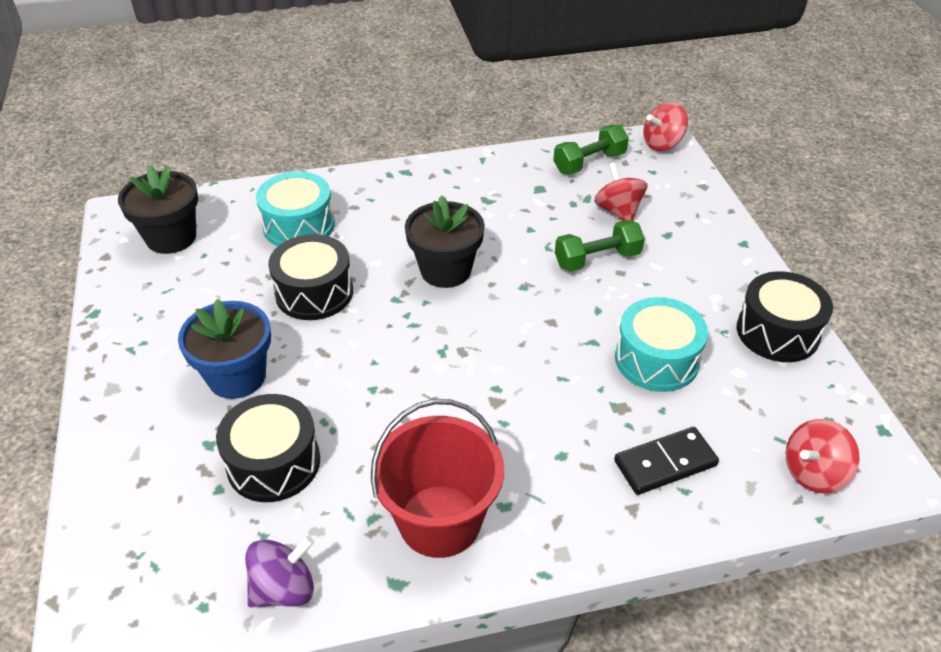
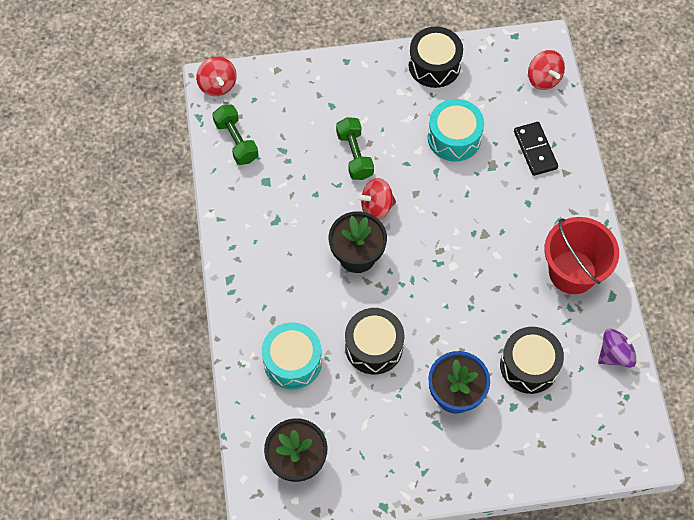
camera: 85 degrees left, 20 degrees up
(284, 589) = (615, 354): purple spinning top -> purple spinning top turned 90 degrees clockwise
(618, 211) = (301, 132): red spinning top -> red spinning top (376, 207)

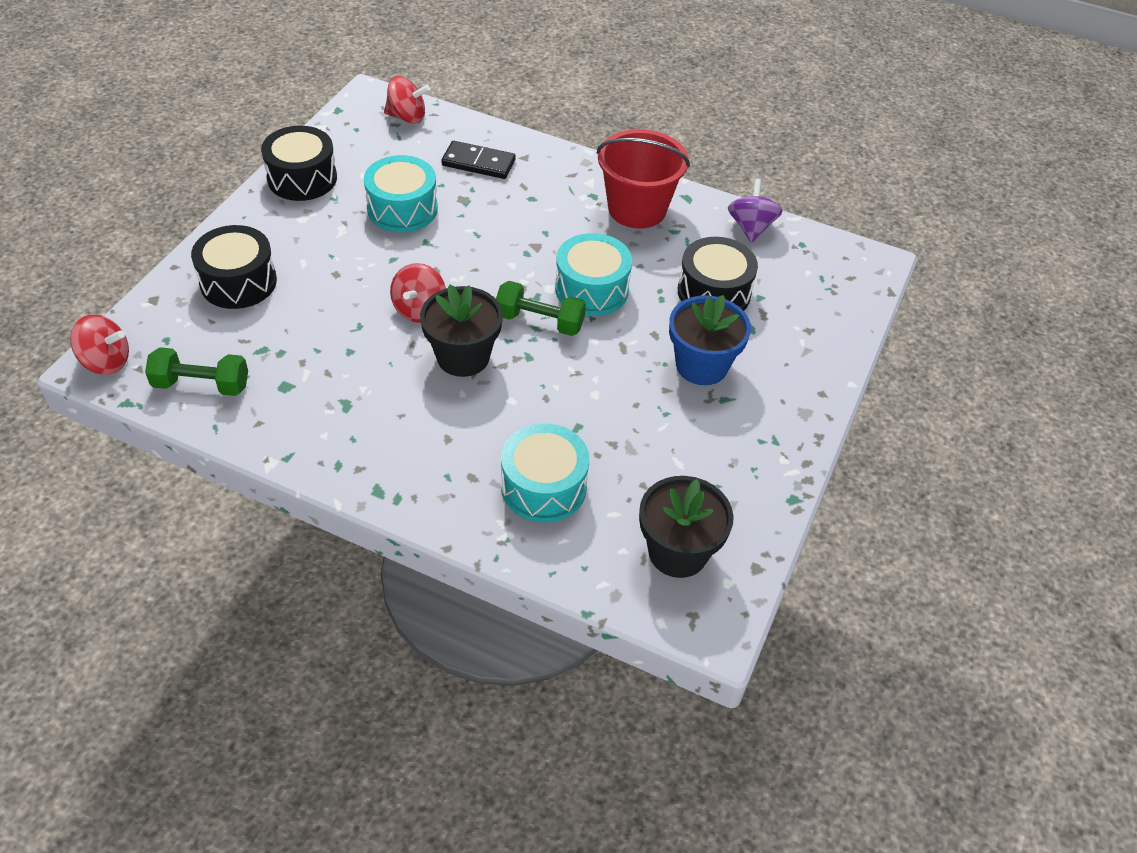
camera: 60 degrees left, 15 degrees down
(354, 155) = (337, 293): green dumbbell -> green dumbbell (539, 321)
(374, 346) = (588, 402): black drum -> black drum (238, 282)
(471, 290) = (591, 289): none -> turquoise drum

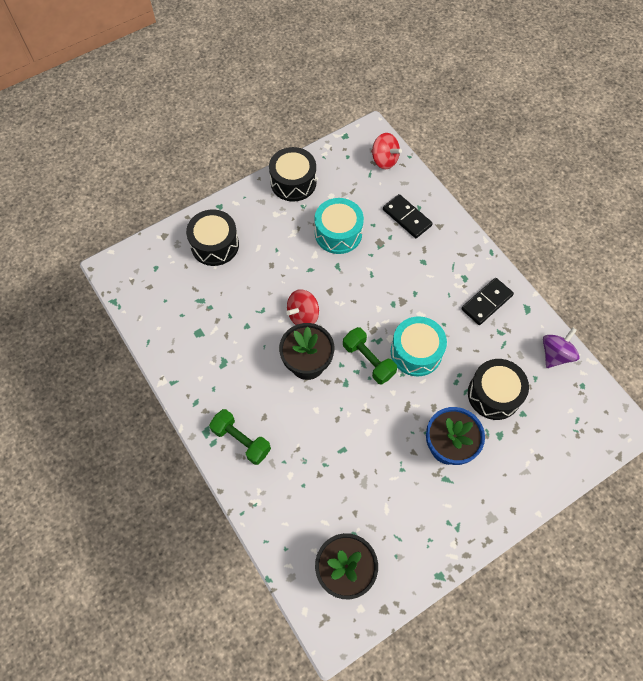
camera: 35 degrees right, 15 degrees up
(106, 362) = (118, 268): red spinning top -> none
(201, 385) = (156, 309): green dumbbell -> green dumbbell (241, 440)
(543, 487) = (297, 481): turquoise drum -> none
(637, 209) = (487, 302): red bucket -> black domino

